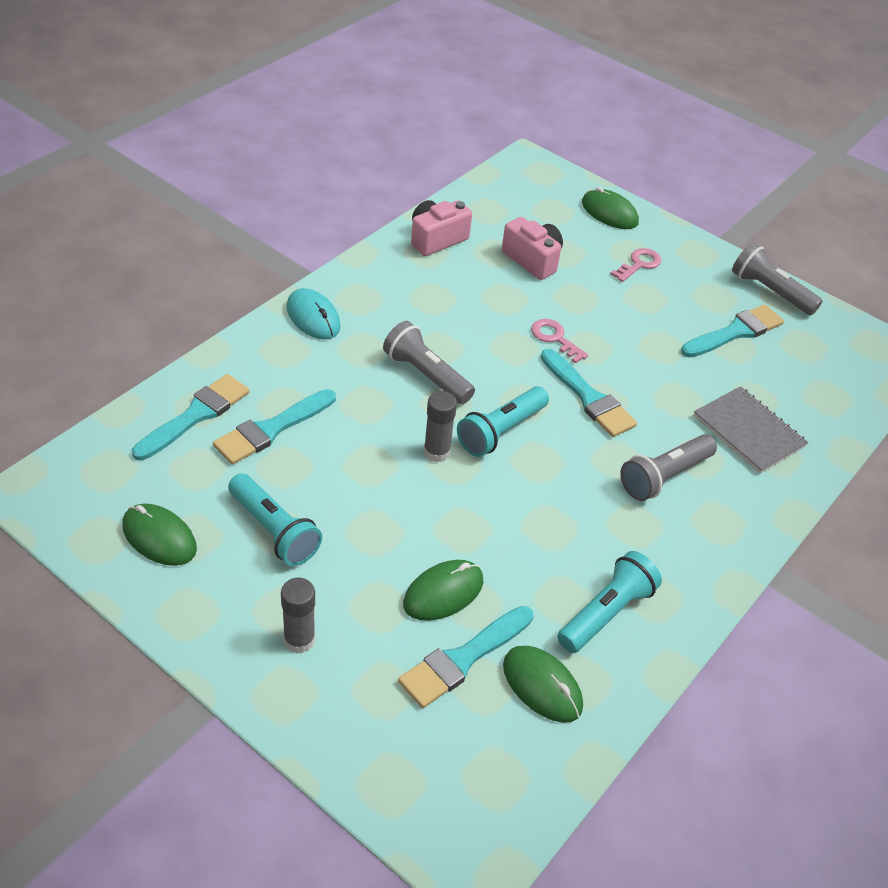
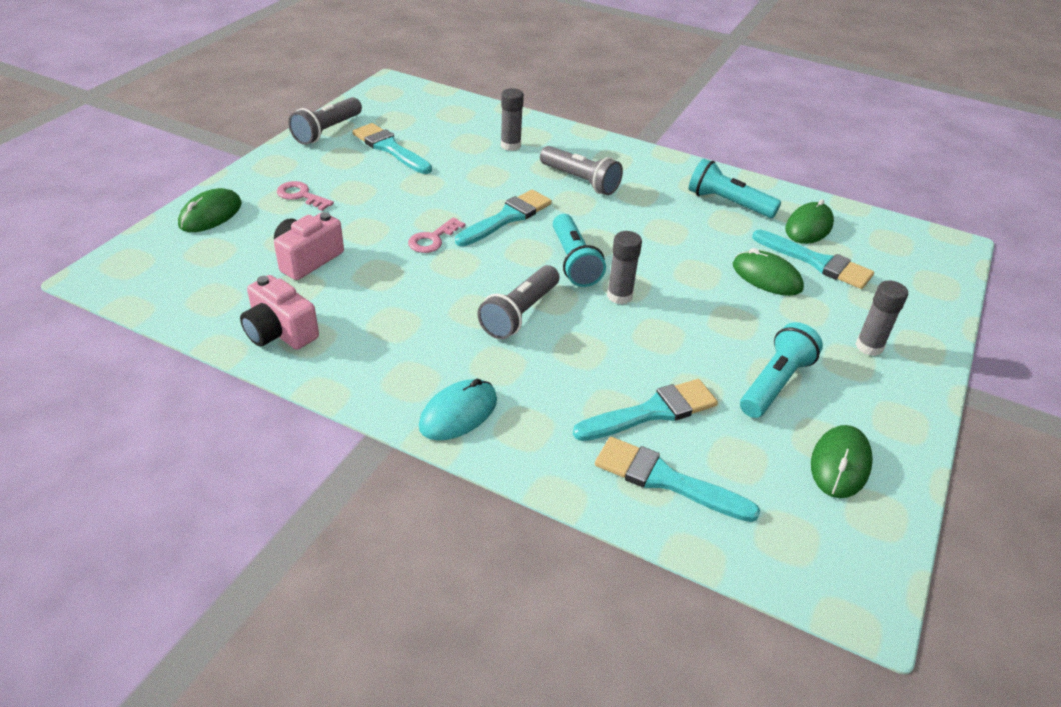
camera: 100 degrees left, 5 degrees down
(271, 429) = (652, 412): turquoise brush -> turquoise brush turned 60 degrees counterclockwise
(501, 431) = (573, 262): turquoise flashlight -> turquoise flashlight turned 45 degrees clockwise
(748, 431) = (510, 145): grey notebook -> grey glue stick

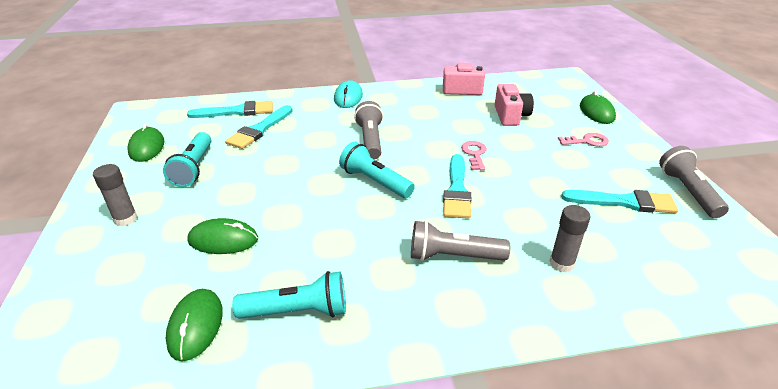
camera: 145 degrees right, 5 degrees down
(619, 296) = (324, 174): grey glue stick -> none
(816, 262) = (179, 279): turquoise brush -> none

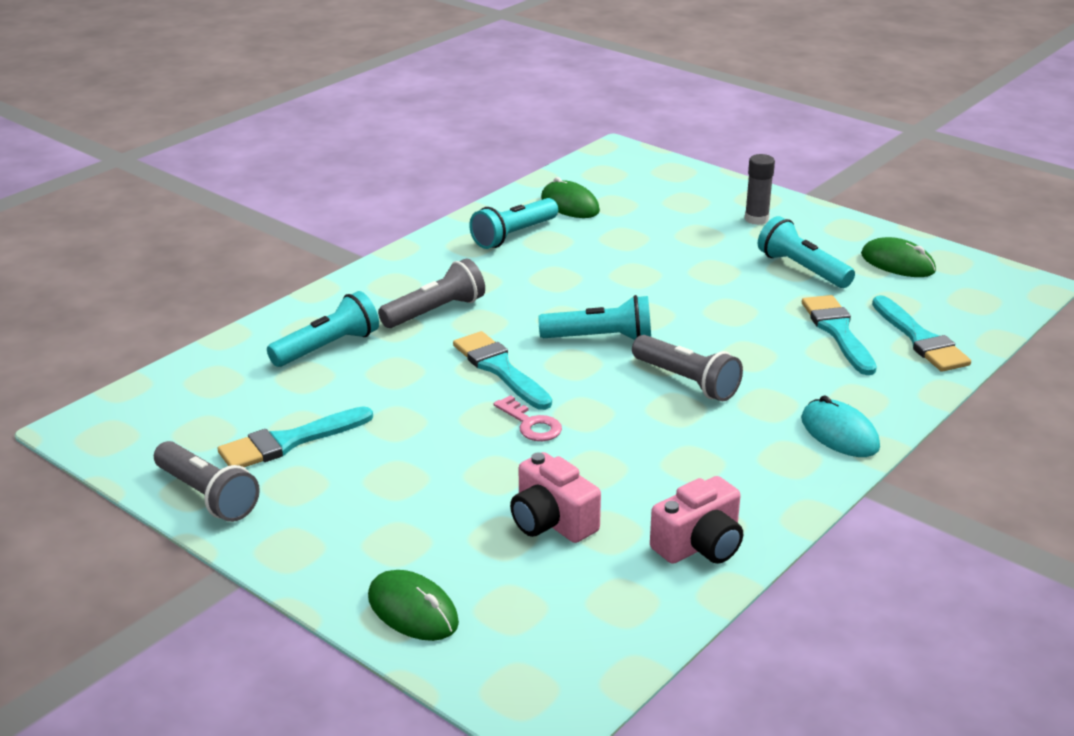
camera: 140 degrees right, 5 degrees down
(223, 240) = (648, 242): green mouse -> none
(237, 111) = (920, 339): turquoise brush -> turquoise brush turned 60 degrees counterclockwise
(561, 263) = (328, 347): grey glue stick -> turquoise flashlight
(587, 141) = (390, 524): pink key -> none

